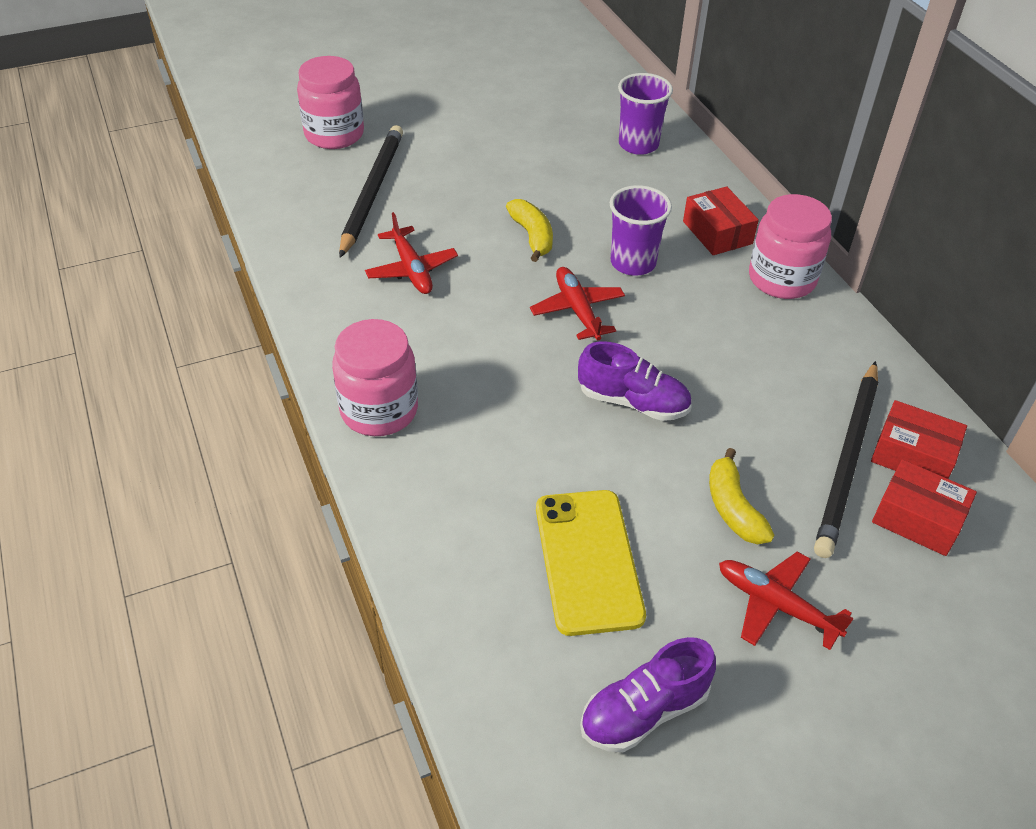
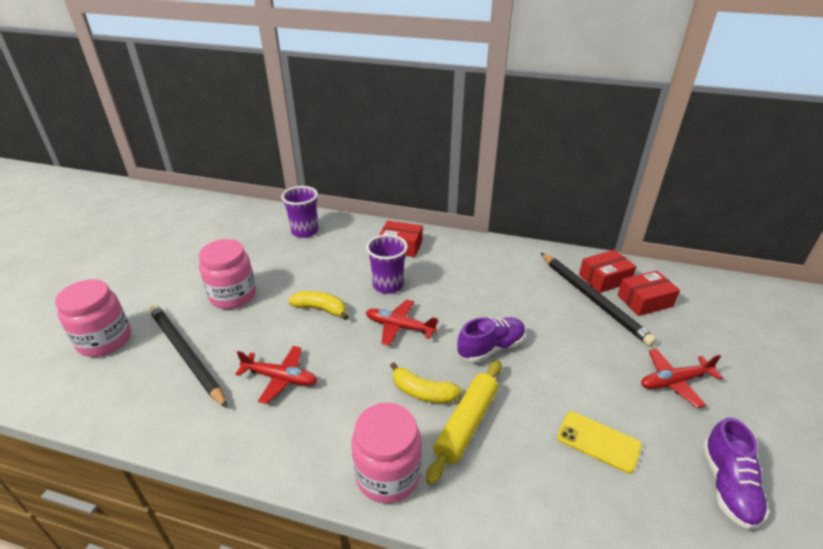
camera: 50 degrees left, 10 degrees down
(497, 436) = (466, 424): none -> yellow rolling pin
(588, 561) = (598, 441): yellow phone -> yellow phone, size x0.66
(733, 508) = (597, 357): yellow banana -> yellow banana (423, 392)
(782, 279) = (455, 247): pink jar -> pink jar (233, 296)

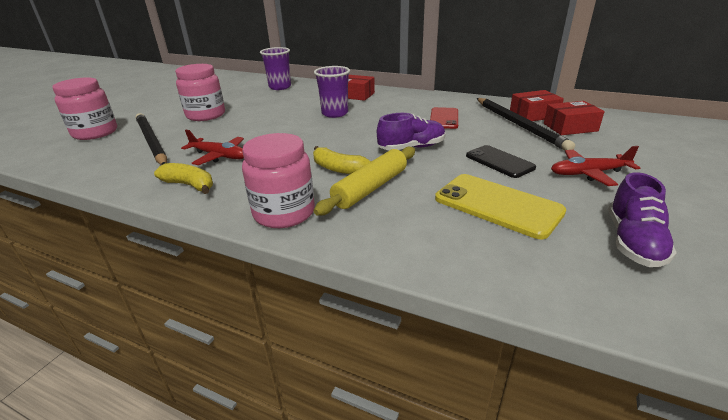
camera: 10 degrees right, 5 degrees down
(320, 309) = (272, 123): yellow banana -> yellow banana (189, 185)
(400, 327) = (335, 134): red plane -> none
(512, 290) = (444, 118): none -> red phone
(586, 367) = (499, 161): none -> black phone
(598, 441) = (497, 205): yellow phone -> yellow phone, size x1.52

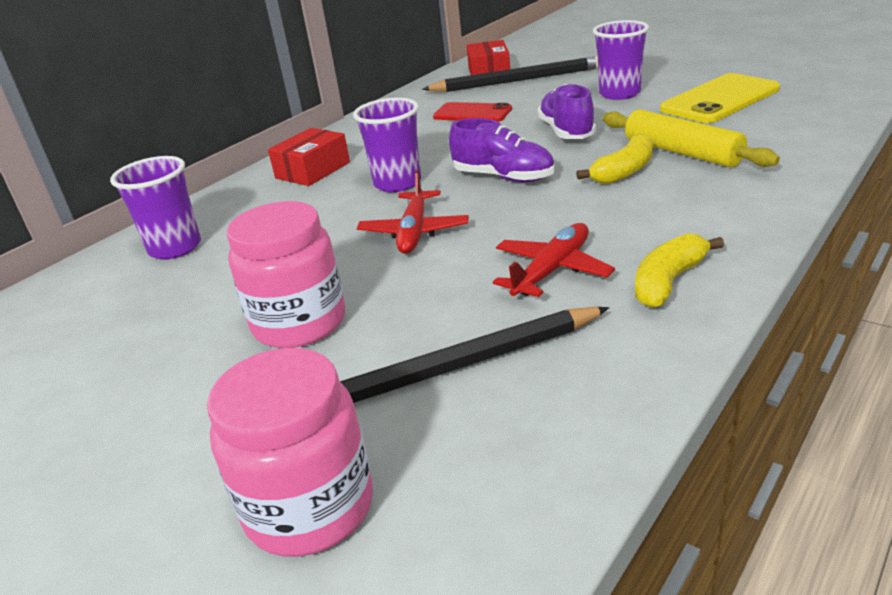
camera: 75 degrees left, 0 degrees up
(284, 213) = (750, 198): pink jar -> none
(499, 161) = (619, 94): black phone -> purple cup
(570, 127) = (536, 62): red box -> none
(589, 173) = (653, 65): red plane -> red plane (414, 231)
(633, 241) = (775, 65): purple shoe -> purple shoe (503, 177)

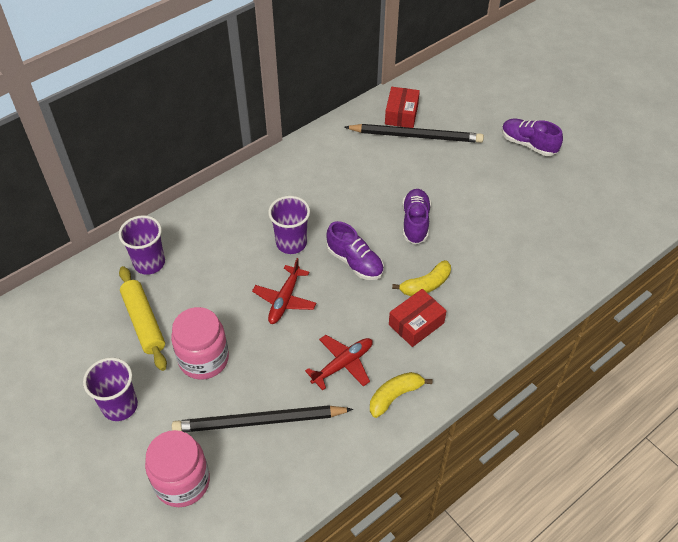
camera: 10 degrees right, 20 degrees up
(313, 170) = (245, 206): red box -> red box (416, 324)
(472, 113) = (367, 172): red phone -> none
(619, 94) = (472, 186): purple cup -> purple cup (120, 406)
(661, 58) = (528, 144): none -> purple shoe
(682, 152) = (470, 277): yellow rolling pin -> yellow rolling pin (144, 322)
(719, 99) = (530, 222): yellow phone -> none

